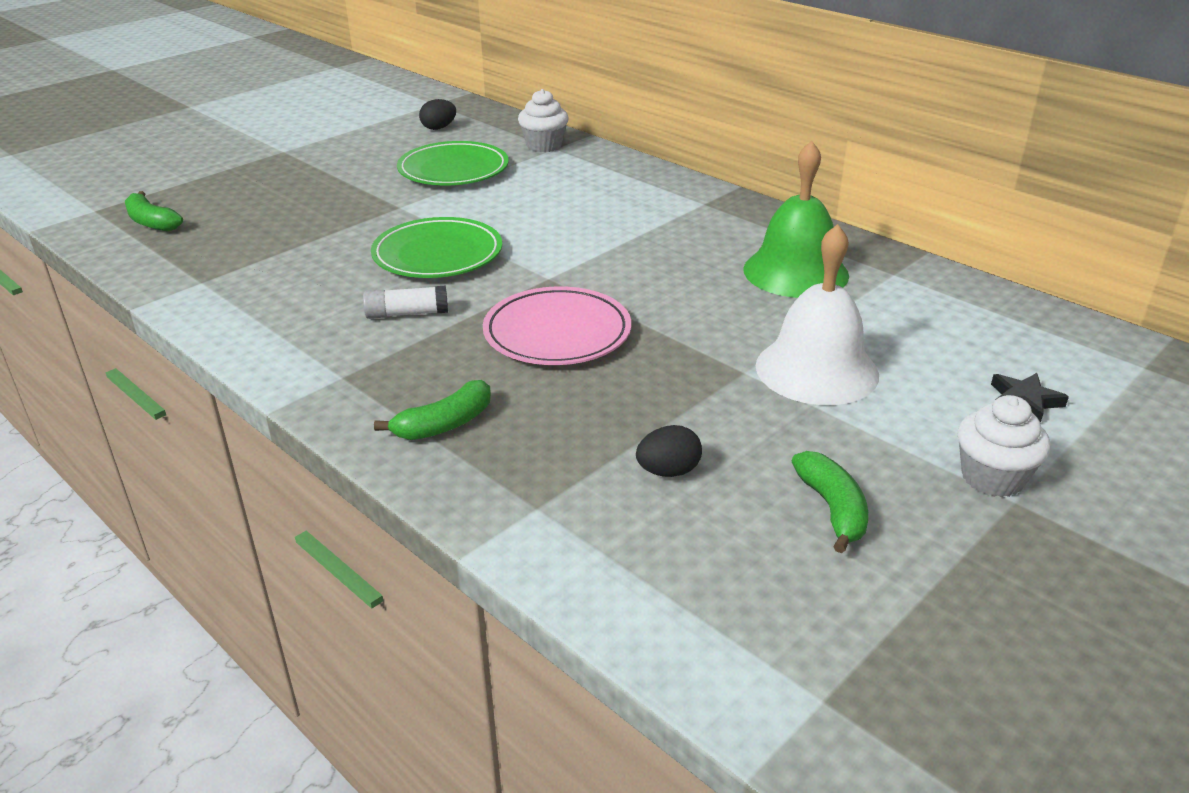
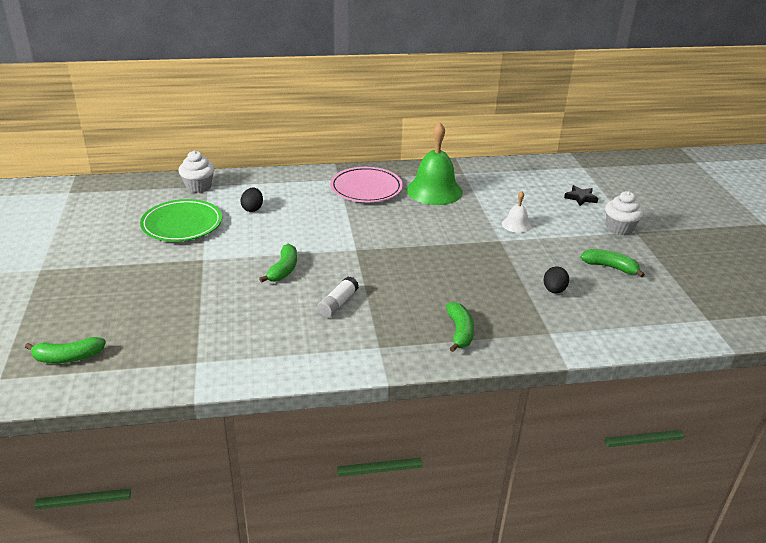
camera: 55 degrees left, 0 degrees up
(437, 254) = (283, 270): green plate -> green banana
(439, 128) = (111, 205): black egg -> black egg (252, 209)
(557, 333) = (413, 269): pink plate -> pink plate (366, 188)
(816, 370) = (516, 224): white bell -> white bell, size x0.49

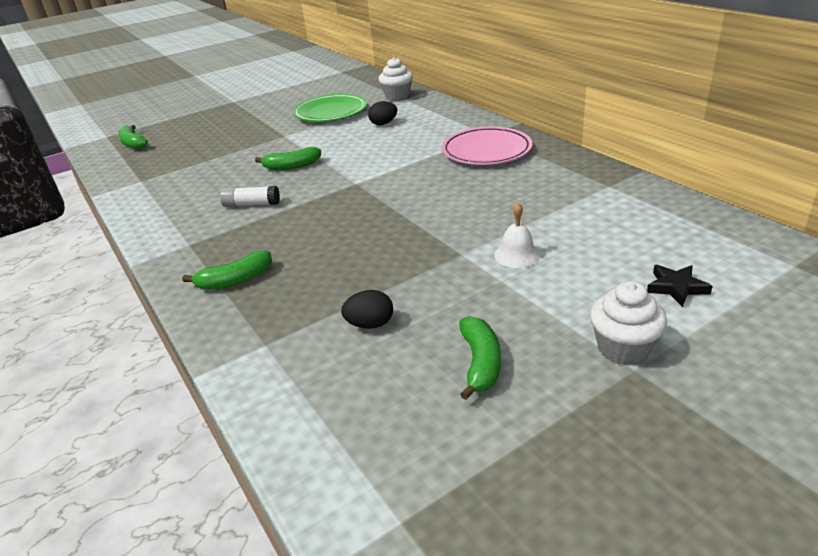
camera: 70 degrees right, 0 degrees up
(434, 190) = (533, 183): green bell -> none

